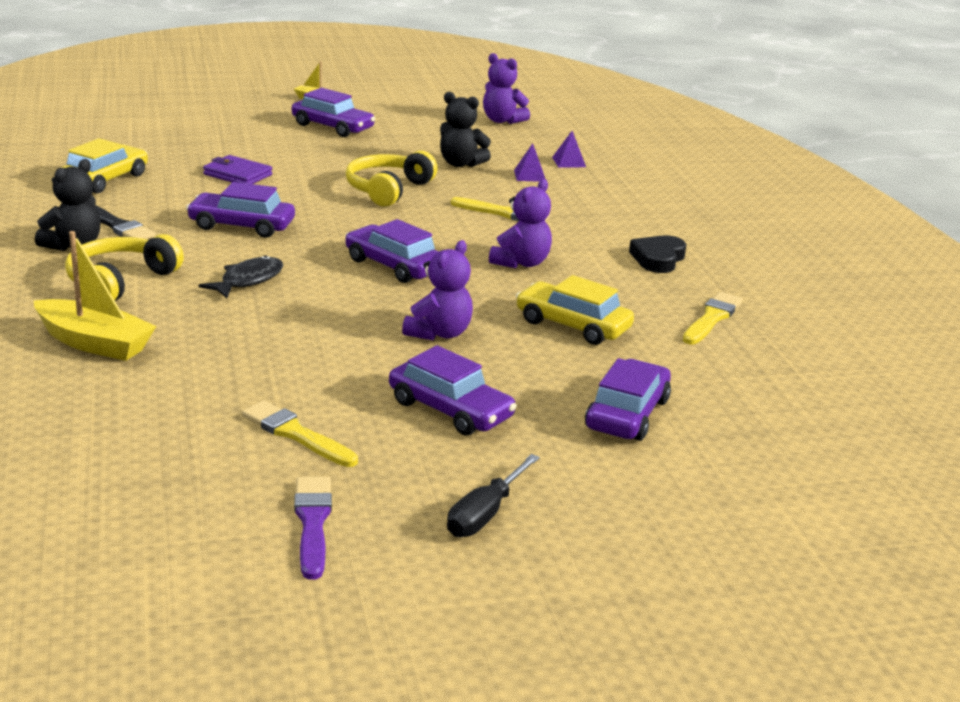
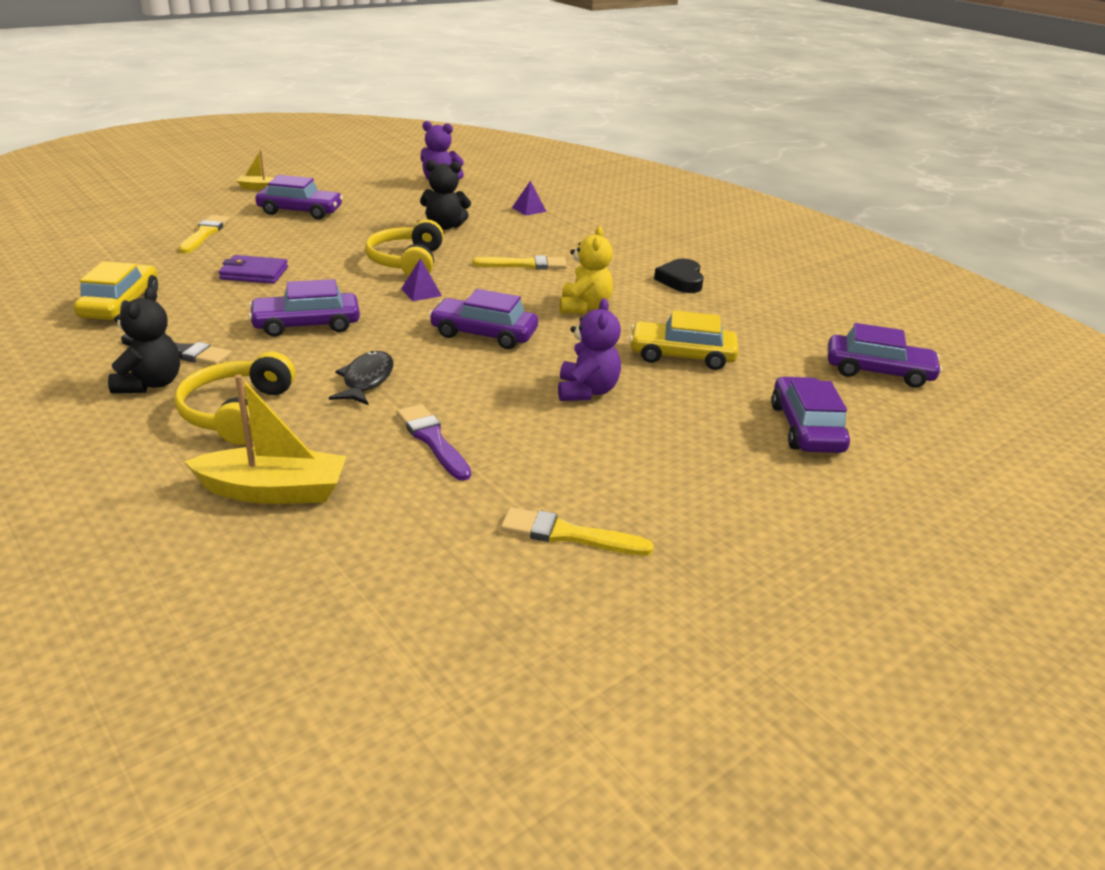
camera: 25 degrees left, 5 degrees up
(312, 522) = (679, 630): purple brush -> purple brush (432, 440)
(450, 410) = (672, 466): purple car -> purple car (878, 371)
(484, 514) = (807, 566): black screwdriver -> none
(521, 263) = (584, 307): purple teddy bear -> yellow teddy bear
(529, 175) = (511, 227): purple pyramid -> purple pyramid (421, 292)
(712, 318) = (772, 323): yellow brush -> yellow brush (204, 234)

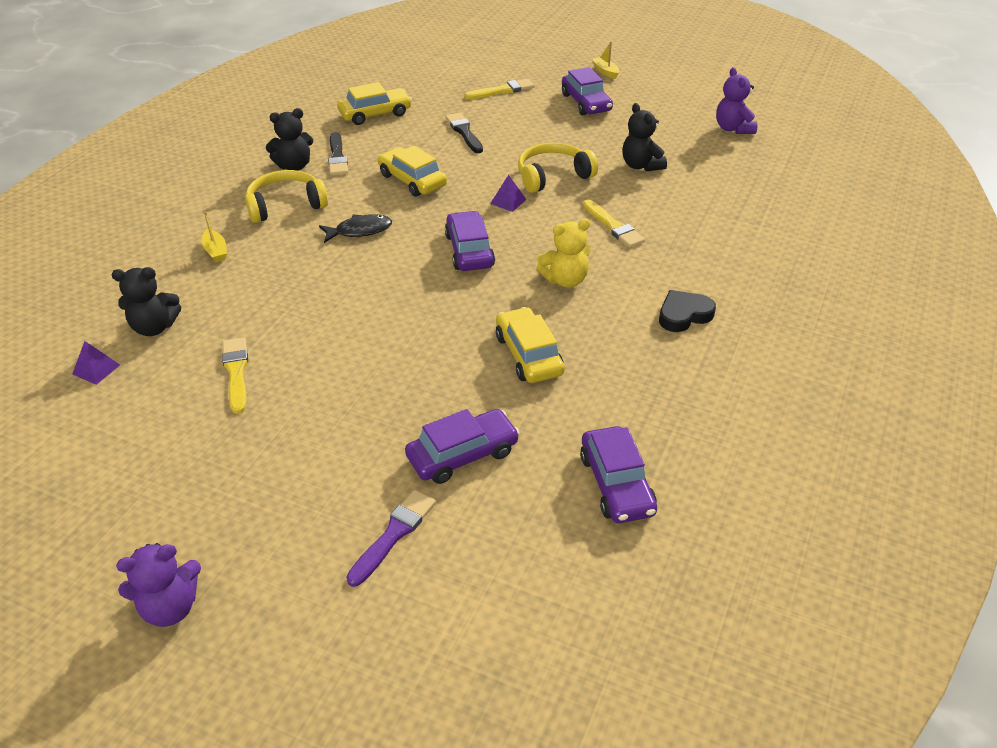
camera: 65 degrees right, 10 degrees up
(254, 273) = (464, 132): purple wallet -> black brush
(273, 491) = (215, 251): yellow boat -> yellow boat, size x0.53
(306, 324) = (412, 180): purple car -> yellow car
(401, 586) = (154, 327): none -> black teddy bear
(432, 440) = (307, 283): purple brush -> purple brush (394, 534)
(529, 209) = (736, 188): purple pyramid -> purple pyramid (96, 369)
(586, 391) = (424, 324): purple teddy bear -> purple teddy bear (170, 607)

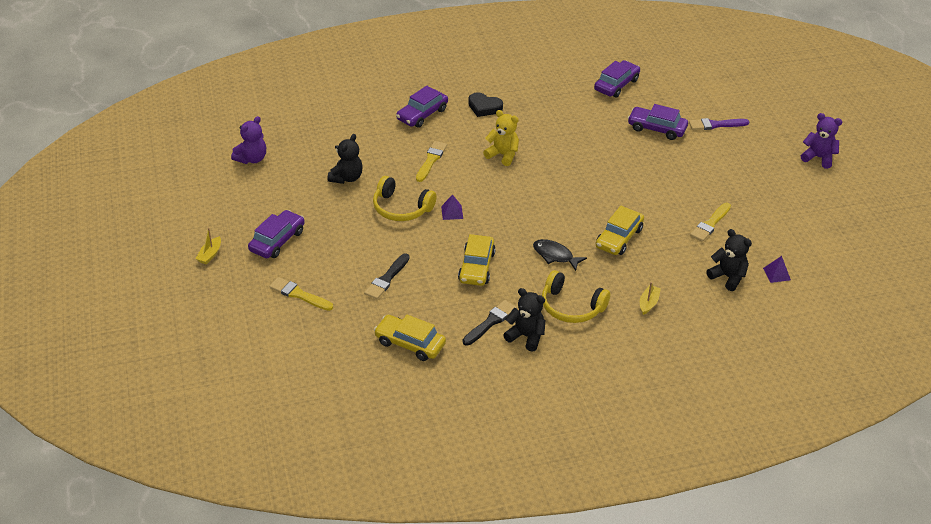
camera: 130 degrees left, 0 degrees up
(469, 250) = (519, 201): purple car -> purple car (422, 114)
(528, 355) = (574, 140): yellow car -> yellow car (619, 238)

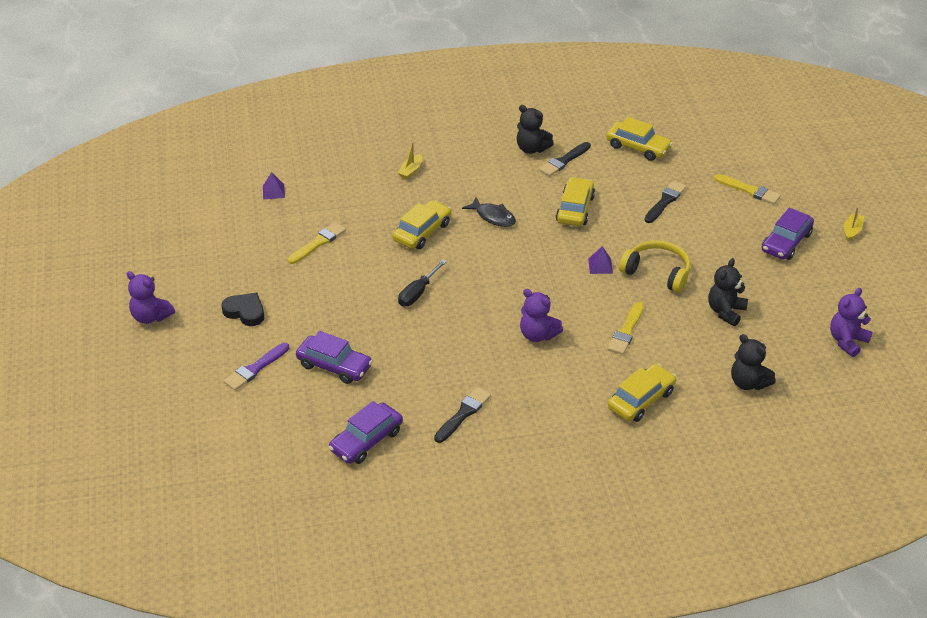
camera: 175 degrees left, 0 degrees up
(422, 114) = (641, 400): purple car -> yellow car
(484, 107) = (557, 408): black heart -> black heart (245, 312)
(503, 155) = (538, 335): yellow teddy bear -> purple teddy bear
(552, 102) = (463, 414): none -> black brush
(571, 307) = (485, 170): yellow headphones -> none
(608, 183) = (417, 293): none -> black screwdriver
(715, 125) = (255, 368): purple brush -> purple brush turned 135 degrees clockwise
(728, 277) = (324, 190): black teddy bear -> black teddy bear (748, 383)

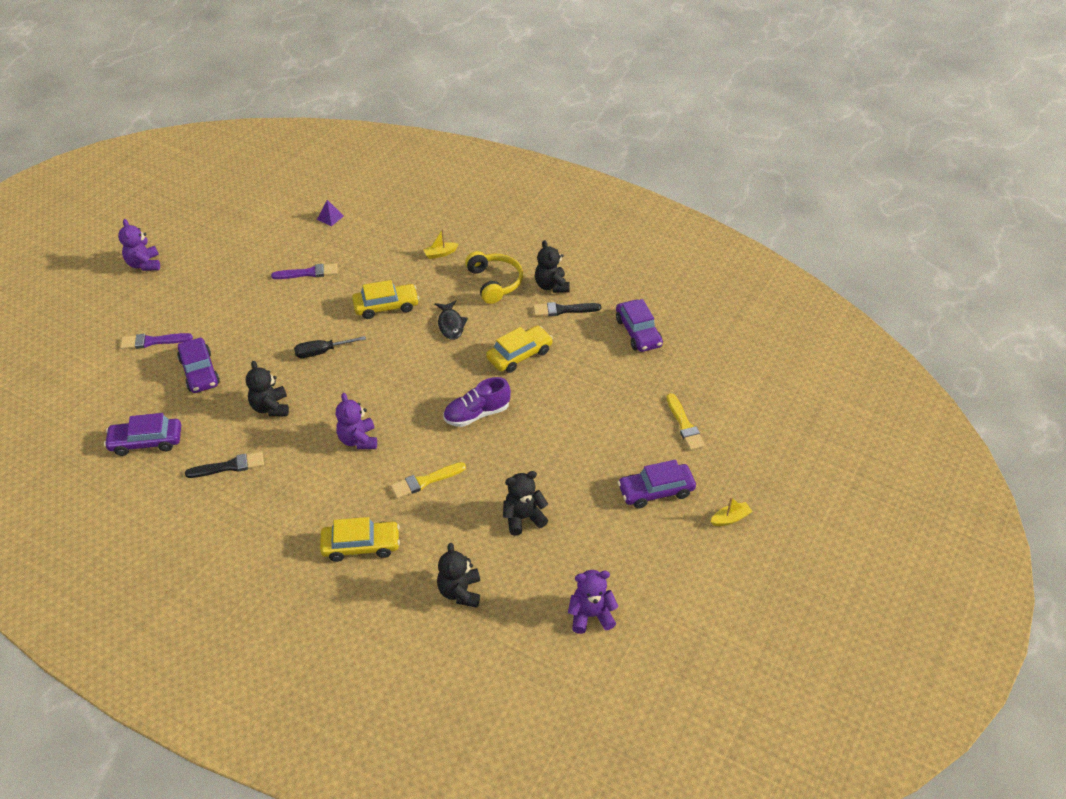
camera: 40 degrees right, 5 degrees up
(245, 312) = (200, 296): black heart -> none
(318, 243) = (308, 273): yellow brush -> purple brush
(435, 355) = (271, 407): none -> black teddy bear
(600, 266) = (477, 414): purple pyramid -> purple shoe
(638, 147) = (638, 332): yellow car -> purple car
(657, 272) = (513, 448): yellow headphones -> yellow headphones (495, 282)
(665, 201) = (599, 391): black brush -> none

